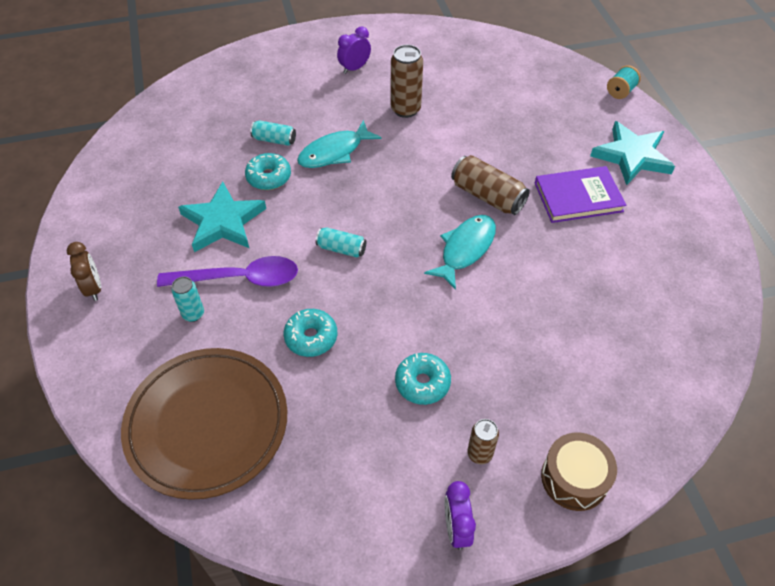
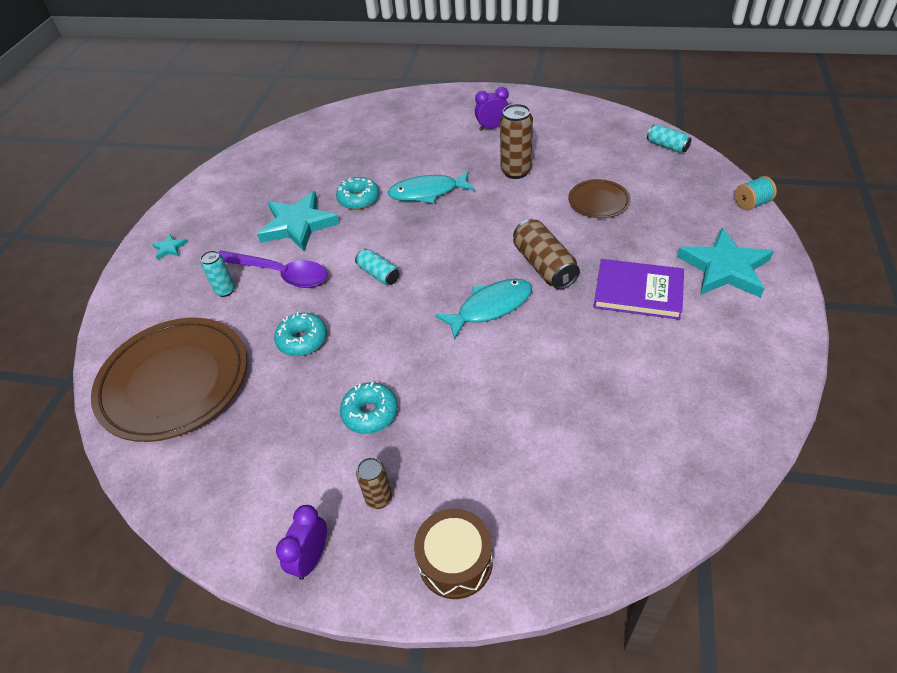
camera: 30 degrees right, 5 degrees down
(94, 288) = (170, 248): brown clock -> turquoise star
(274, 140) = (384, 170): turquoise can -> turquoise can (667, 146)
(497, 121) = (598, 202): none -> brown plate

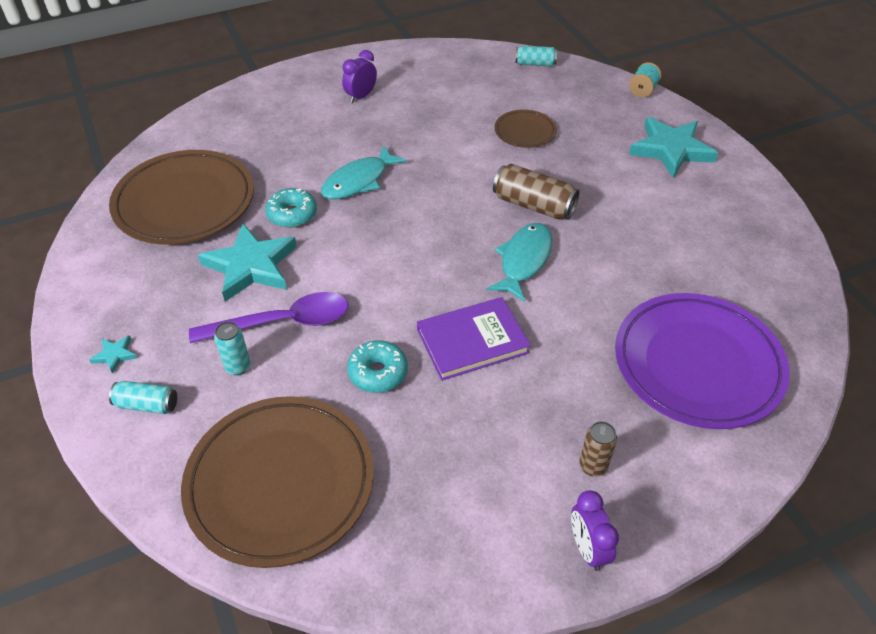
camera: 40 degrees left, 0 degrees up
(301, 163) = (185, 202): none -> brown plate
(370, 413) = (512, 402): turquoise donut -> none
(378, 274) = (390, 277): turquoise can -> turquoise can (147, 405)
(455, 561) = (699, 475): brown drum -> none
(516, 171) = (425, 131): brown can -> none
(551, 468) = (697, 364): none -> purple plate
(638, 292) = (627, 195): purple book -> purple book (472, 341)

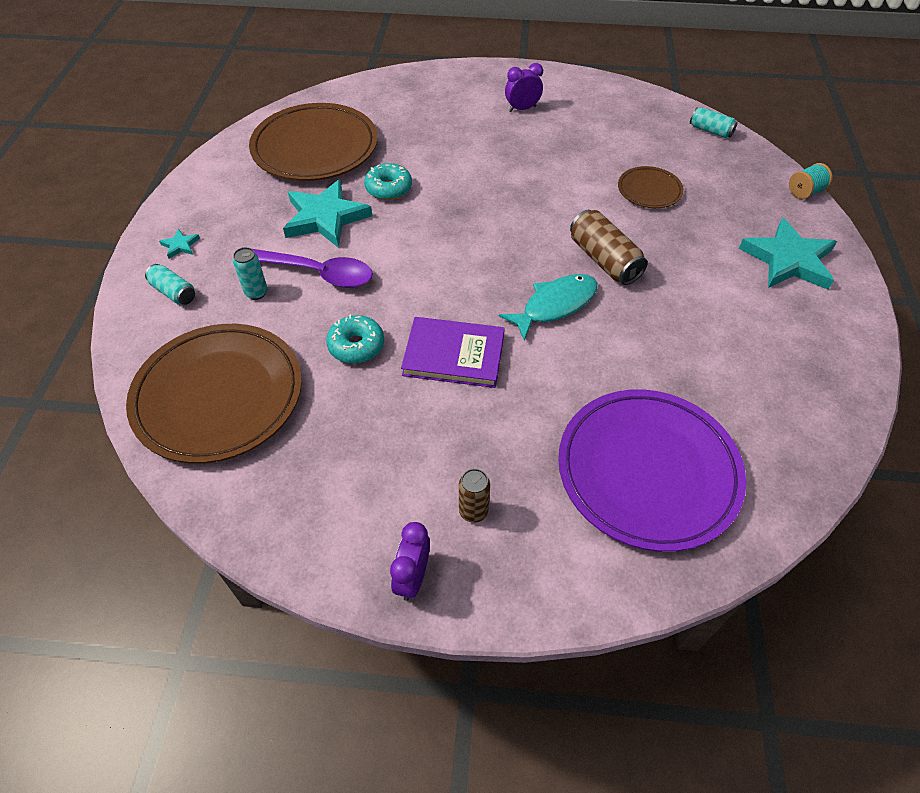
camera: 30 degrees right, 5 degrees up
(359, 181) = (464, 181): turquoise fish -> none

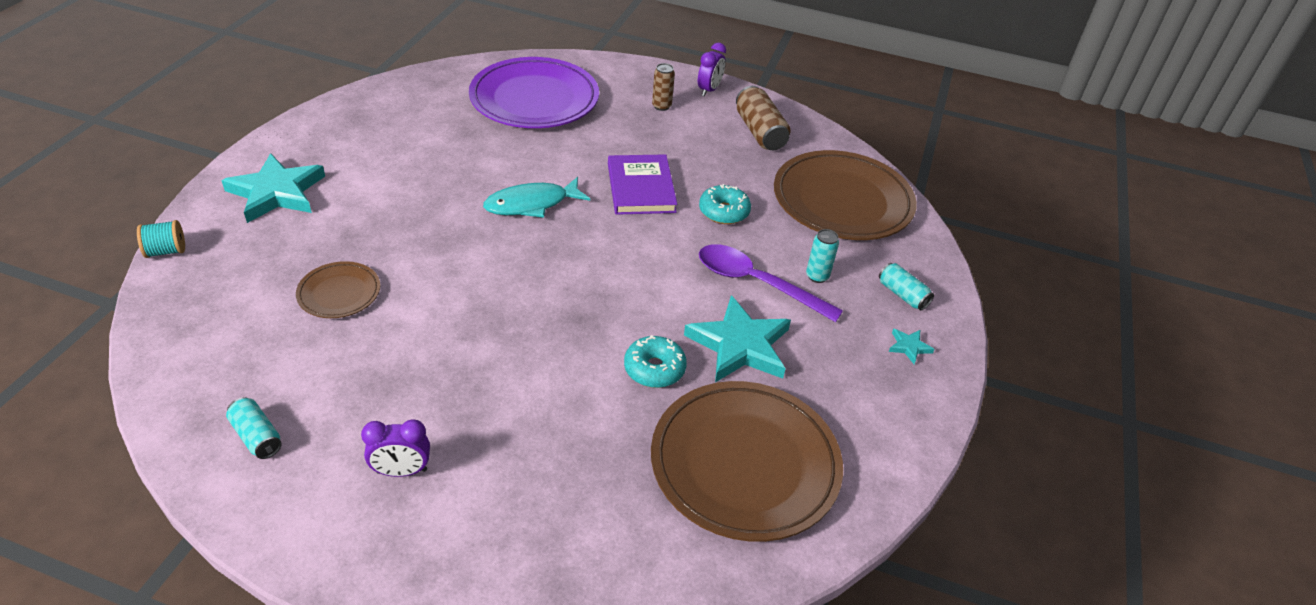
camera: 170 degrees left, 10 degrees down
(454, 355) = (641, 188): purple book -> purple book turned 60 degrees clockwise
(604, 260) = (455, 231): brown can -> brown can (760, 132)
(710, 131) = (169, 360): turquoise can -> turquoise can (257, 436)

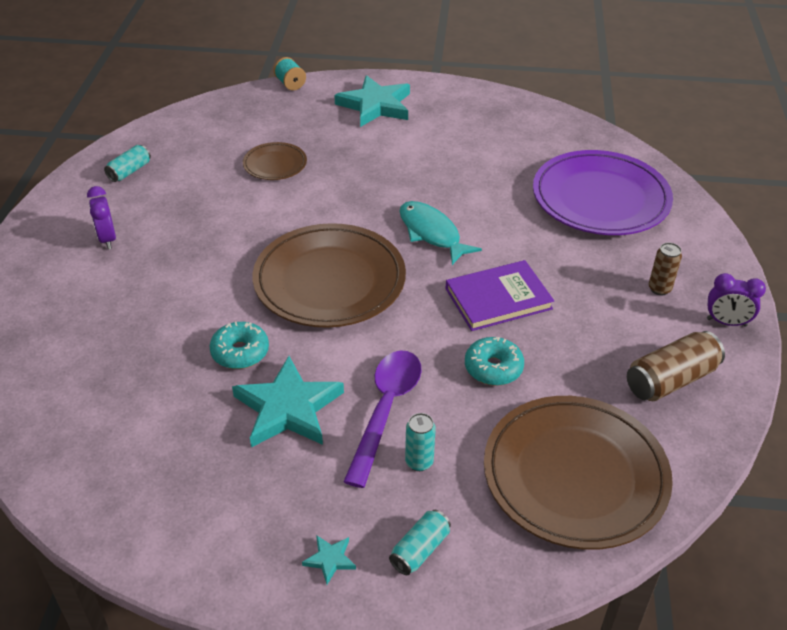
camera: 80 degrees right, 0 degrees up
(744, 464) = (137, 431): brown plate -> brown plate (329, 281)

